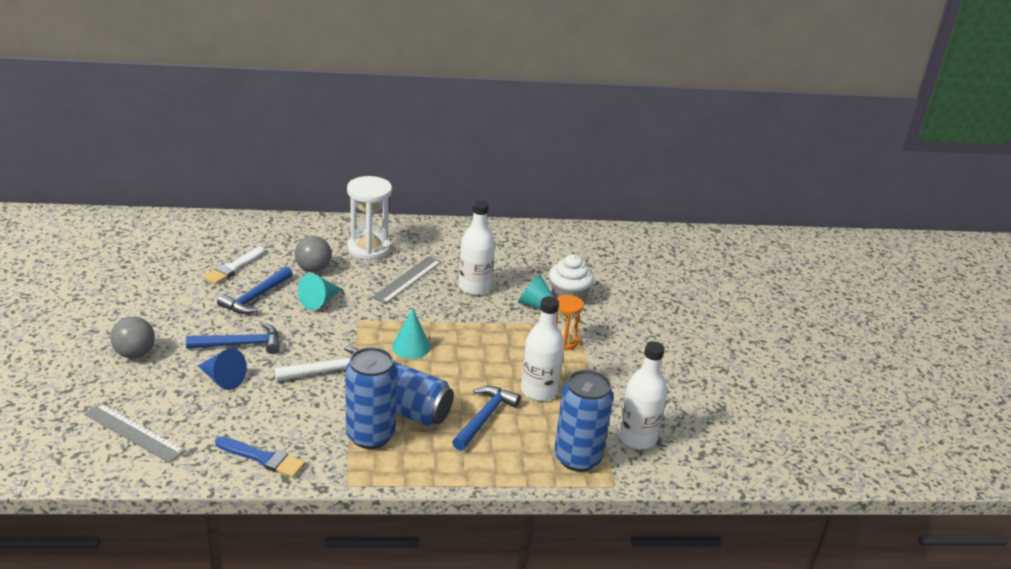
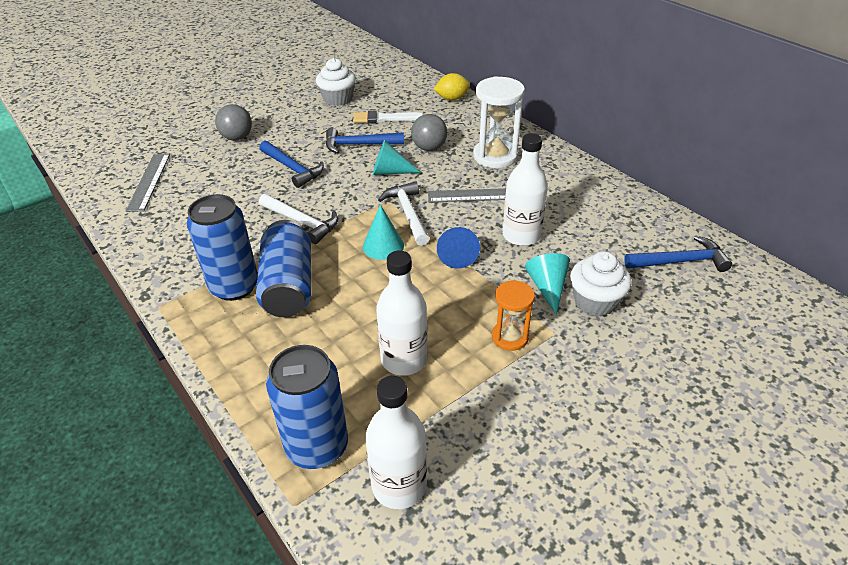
camera: 60 degrees right, 10 degrees up
(158, 274) = (338, 99): none -> white cupcake
(222, 379) = (242, 183): blue cone -> blue cone (457, 255)
(256, 224) = (452, 98): none -> yellow lemon
(263, 458) = (161, 248): blue brush -> none
(387, 319) = (408, 214): none -> white hammer
(484, 418) = (321, 342): blue hammer -> blue hammer (680, 261)

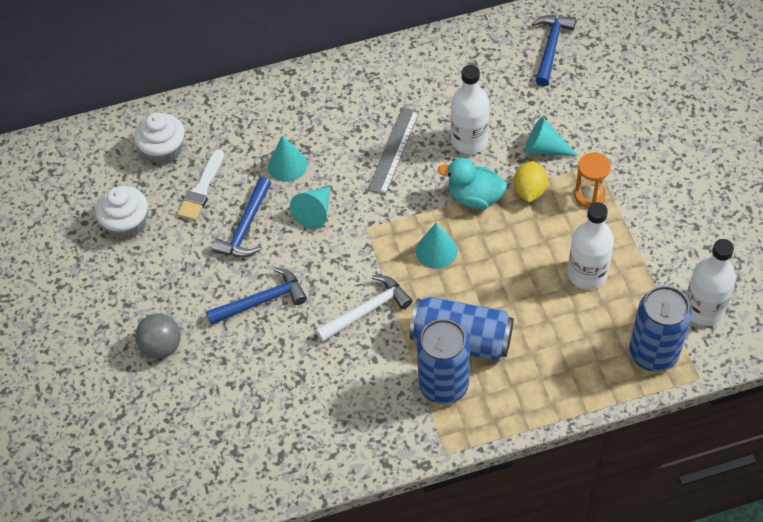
camera: 65 degrees left, 15 degrees up
(149, 181) = (214, 450): grey ruler -> none
(408, 214) = (396, 217): white hammer -> none
(429, 148) = (287, 165): grey ball -> turquoise cone
(452, 98) = (194, 112): yellow lemon -> yellow lemon (529, 191)
(457, 255) = (474, 197): blue cone -> turquoise duck
(495, 156) = (333, 114): white hourglass -> none
(595, 301) = (573, 124): white cupcake -> white cupcake (164, 150)

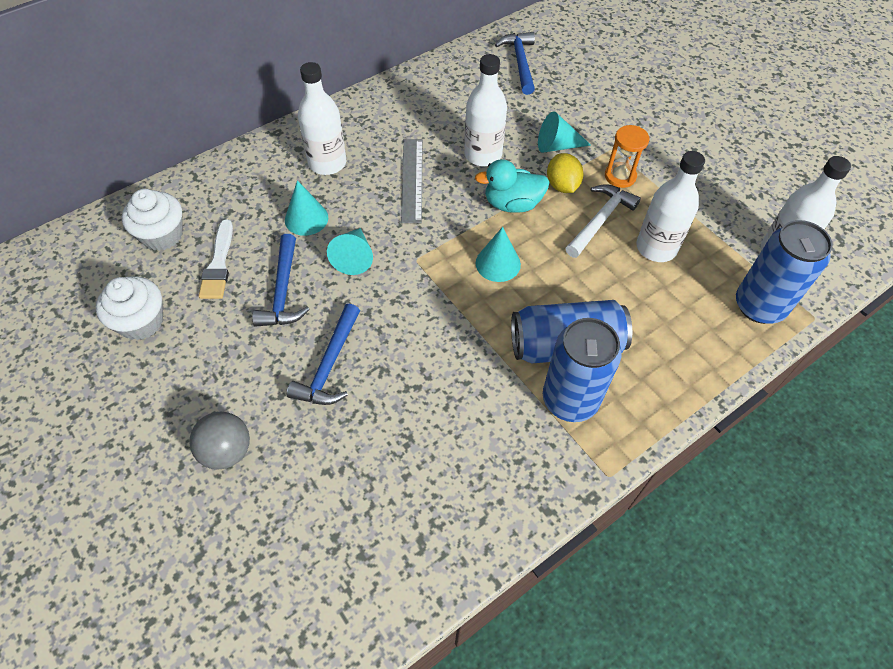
camera: 25 degrees left, 0 degrees up
(261, 301) = (330, 365): blue hammer -> blue hammer turned 150 degrees clockwise
(324, 115) = (327, 163): none -> white bottle
(366, 310) = (452, 343): white hammer -> white hammer (600, 220)

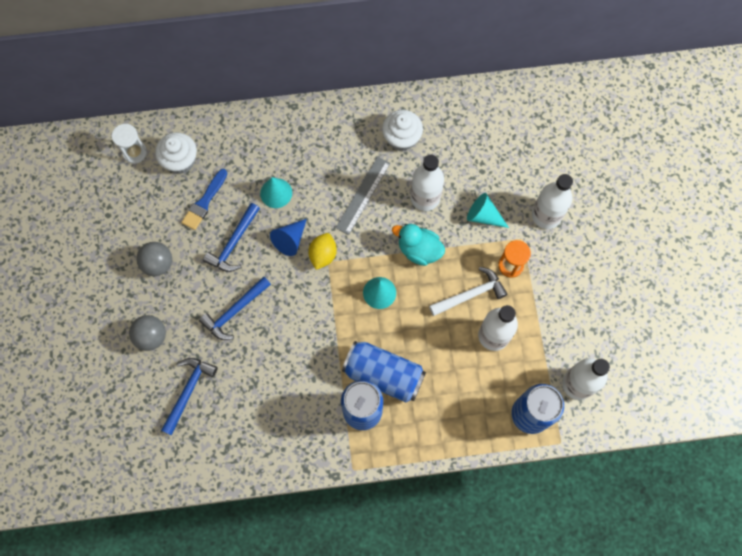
camera: 30 degrees right, 15 degrees up
(94, 250) = (135, 152): none -> white hourglass
(141, 322) = (141, 222): white cupcake -> white cupcake (401, 138)
(191, 358) = (158, 264): none -> grey ball
(218, 264) = (204, 202): white brush -> blue brush
(327, 163) = (313, 152): white bottle -> white bottle (546, 215)
(354, 257) = (290, 240): turquoise cone -> blue cone
(520, 63) = (508, 123): blue hammer -> blue hammer (188, 391)
(562, 186) = (463, 252): yellow lemon -> yellow lemon (323, 255)

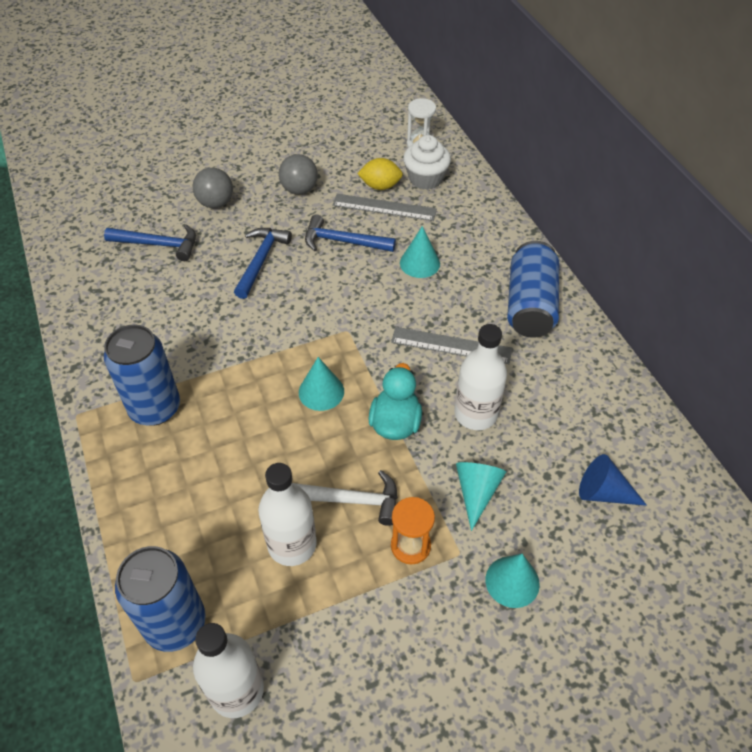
camera: 75 degrees right, 20 degrees down
(204, 202) = (384, 207): blue brush -> grey ruler
(235, 311) = (261, 261): blue hammer -> blue hammer turned 75 degrees clockwise
(290, 240) = (364, 289): blue cone -> blue cone (603, 492)
(323, 255) = (355, 323): yellow lemon -> yellow lemon (380, 186)
(383, 375) = (208, 420): blue can -> blue can (530, 305)
(401, 138) = (551, 369): white cupcake -> none
(470, 294) = (348, 500): white hammer -> white hammer turned 45 degrees counterclockwise
(546, 215) = (512, 581): white bottle -> turquoise cone

